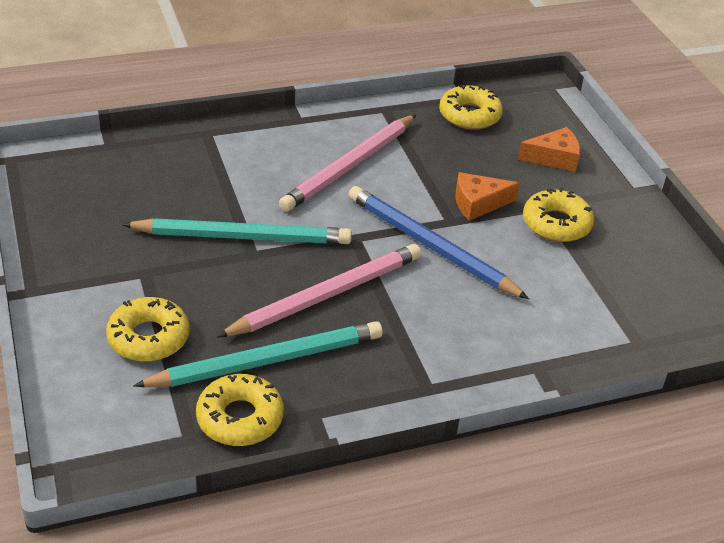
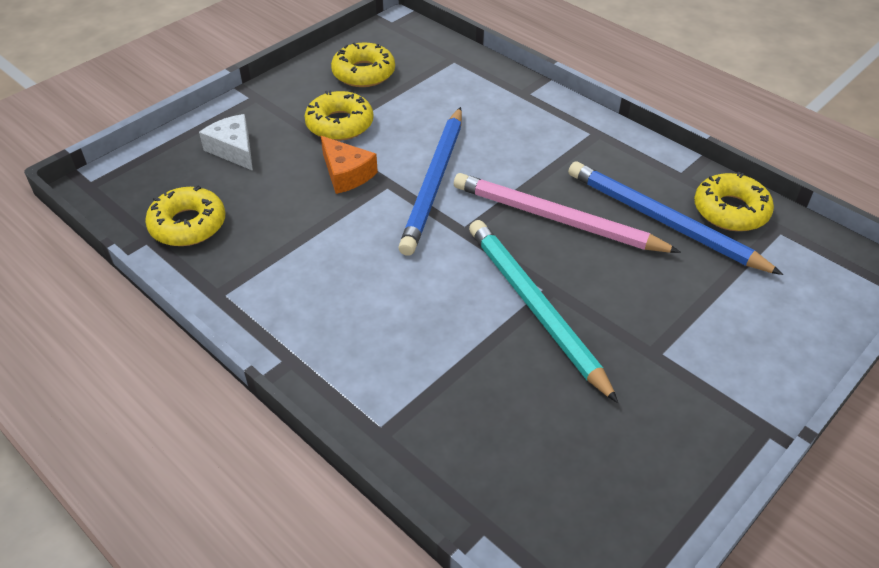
camera: 115 degrees left, 5 degrees up
(148, 337) = (720, 304): yellow donut -> yellow donut (363, 73)
(266, 361) = (664, 221): turquoise pencil -> blue pencil
(349, 166) = (352, 279): pink pencil -> none
(554, 158) = (234, 149): orange cheese -> white cheese

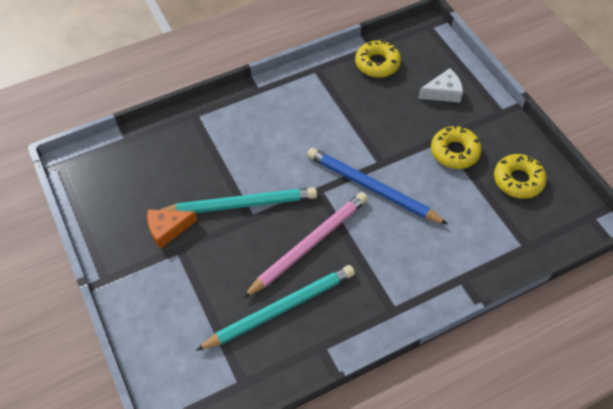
camera: 110 degrees right, 10 degrees up
(346, 174) = (398, 144): orange cheese -> orange cheese (168, 229)
(664, 221) = (280, 309): blue pencil -> turquoise pencil
(730, 210) = (272, 360): yellow donut -> none

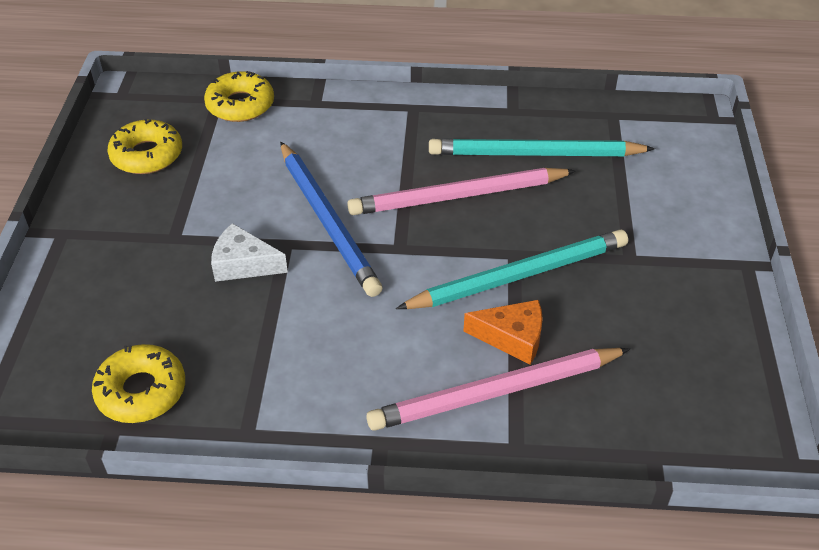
camera: 150 degrees left, 10 degrees down
(168, 229) = (638, 288): orange cheese -> orange cheese (512, 338)
(217, 135) = (496, 392): none -> pink pencil
(240, 205) = (518, 276): turquoise pencil -> turquoise pencil turned 135 degrees clockwise
(443, 92) = (101, 295): white cheese -> white cheese (243, 264)
(454, 152) = (180, 215): yellow donut -> yellow donut (240, 105)

